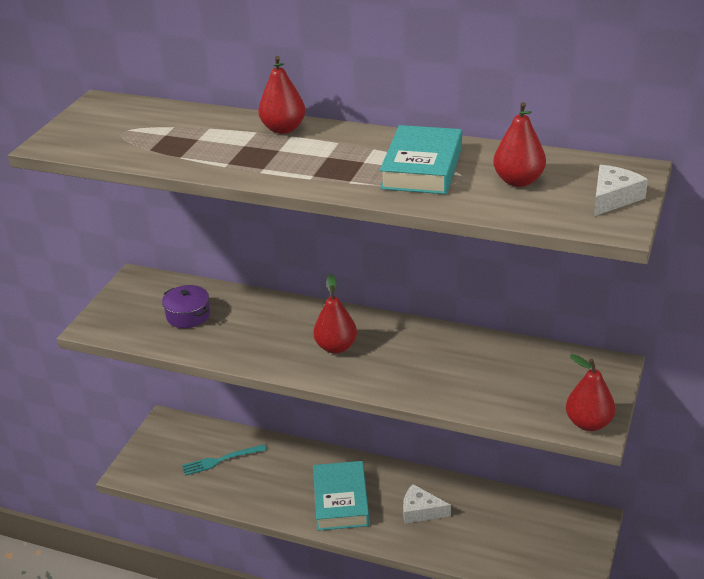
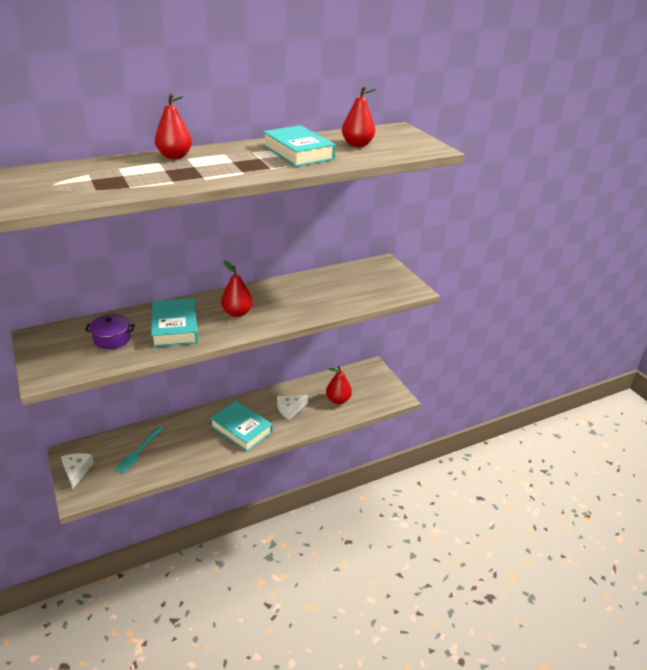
camera: 50 degrees left, 0 degrees up
(256, 332) = (175, 327): none -> turquoise book
(588, 423) = (409, 289): red pear -> red pear (338, 400)
(613, 198) = (412, 140): white cheese -> white cheese (77, 471)

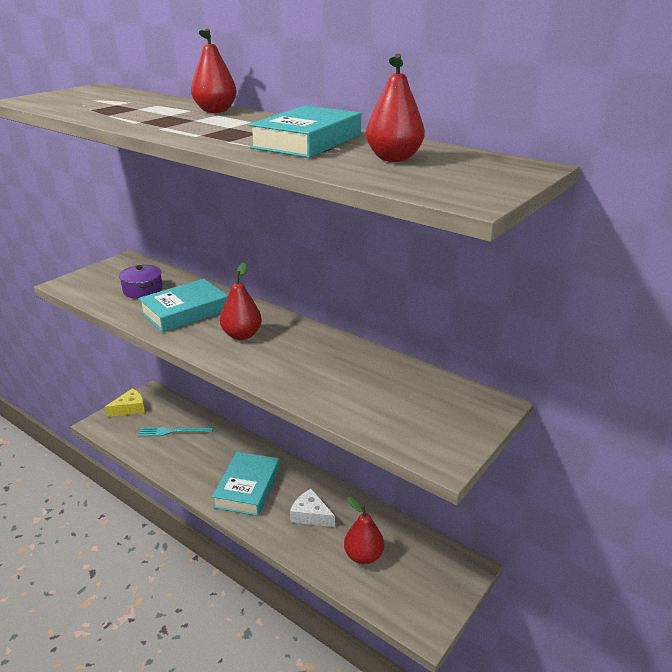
camera: 65 degrees right, 5 degrees down
(77, 471) = (130, 408): white cheese -> yellow cheese

